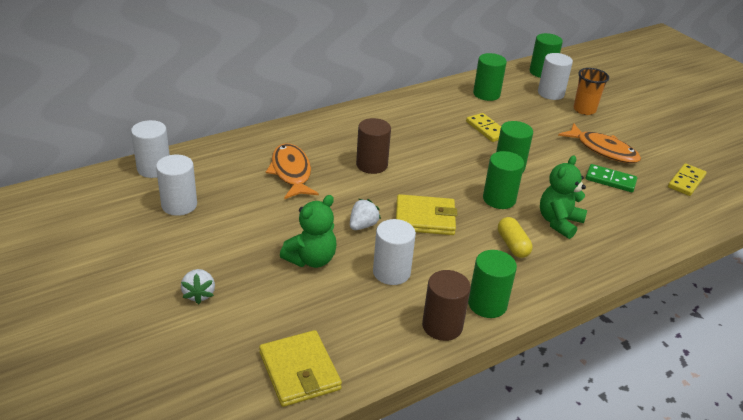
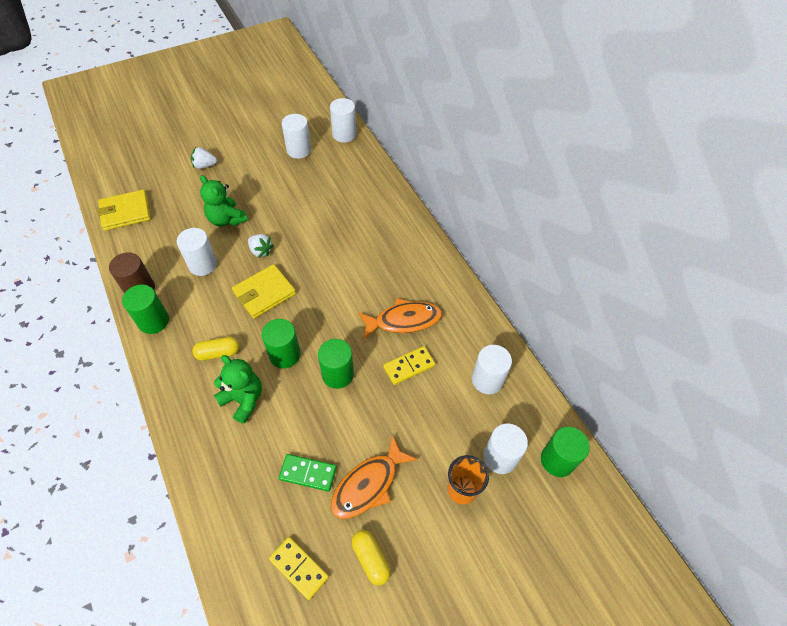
camera: 95 degrees right, 20 degrees up
(291, 172) = (335, 209): orange fish -> orange fish (403, 320)
(372, 165) = (345, 262): brown cylinder -> none
(425, 218) = (264, 293): yellow wallet -> yellow wallet turned 45 degrees clockwise
(486, 94) = (487, 380): green cylinder -> white cylinder
(610, 180) = (308, 473): green domino -> green domino turned 75 degrees clockwise
(658, 149) = (371, 559): none -> yellow capsule

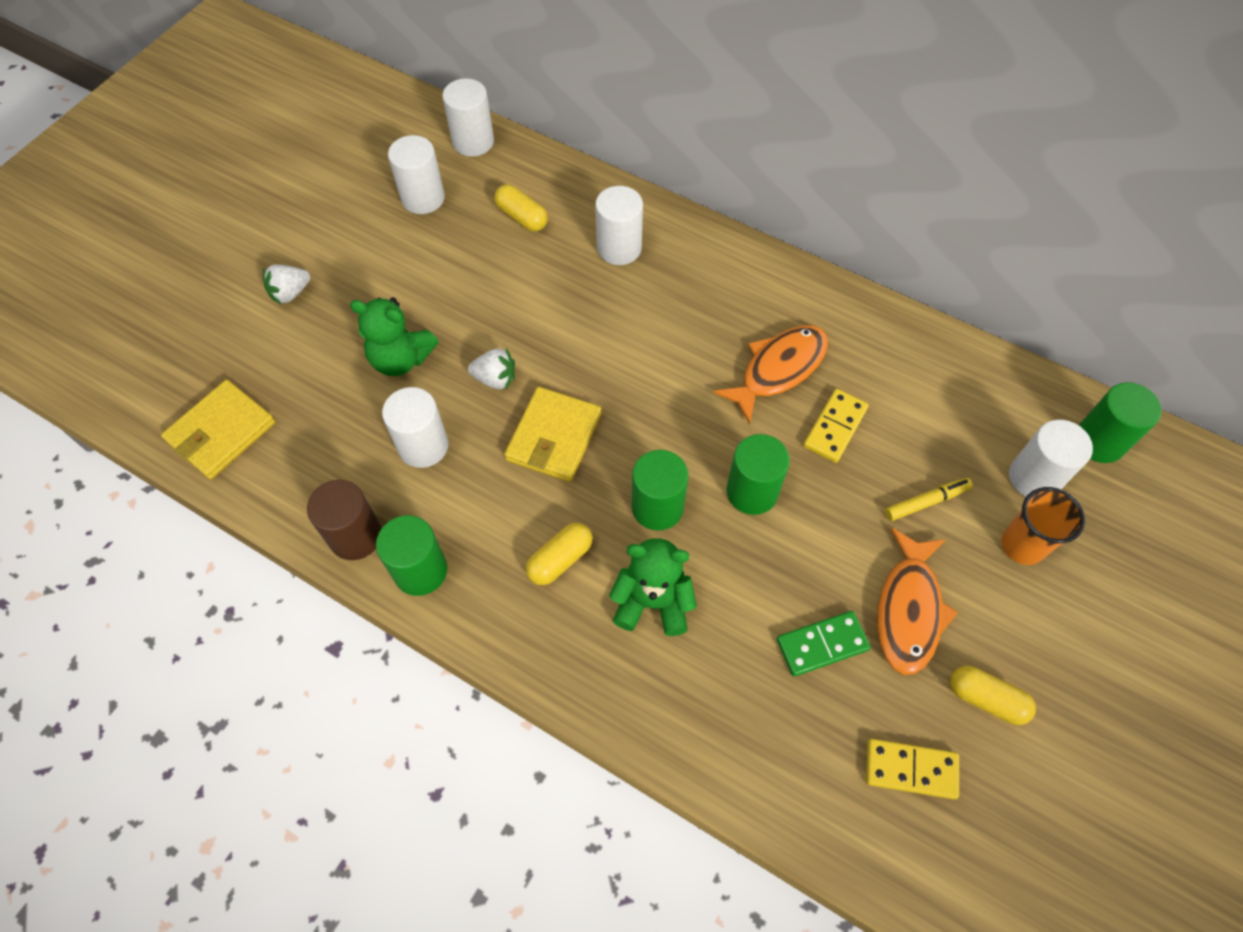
camera: 30 degrees left, 5 degrees up
(337, 181) = (522, 217): none -> yellow capsule
(426, 434) = (926, 502): none -> yellow marker
(487, 380) = (944, 389): white cylinder -> white cylinder (619, 248)

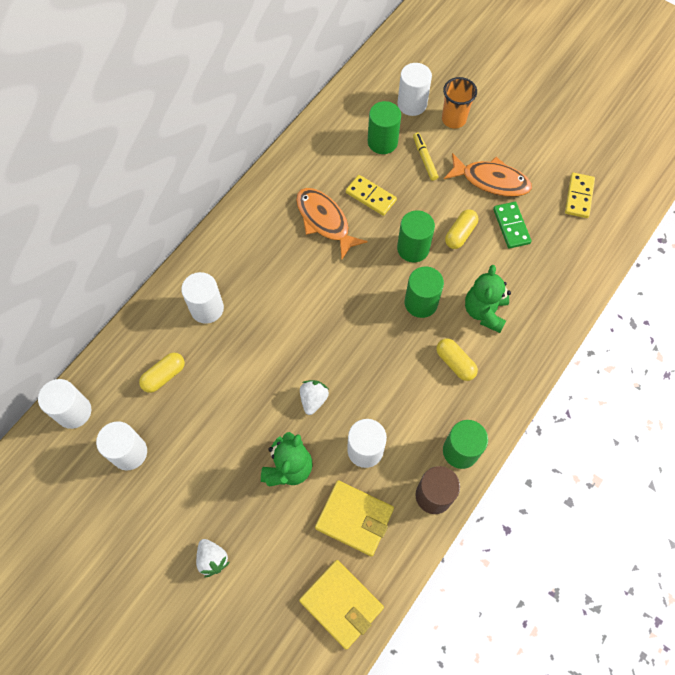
camera: 85 degrees left, 5 degrees up
(554, 437) = (364, 362): yellow wallet -> yellow wallet (354, 518)
(986, 699) = (541, 155): yellow capsule -> yellow capsule (460, 234)
(1099, 441) = (390, 68): green cylinder -> green cylinder (382, 142)

